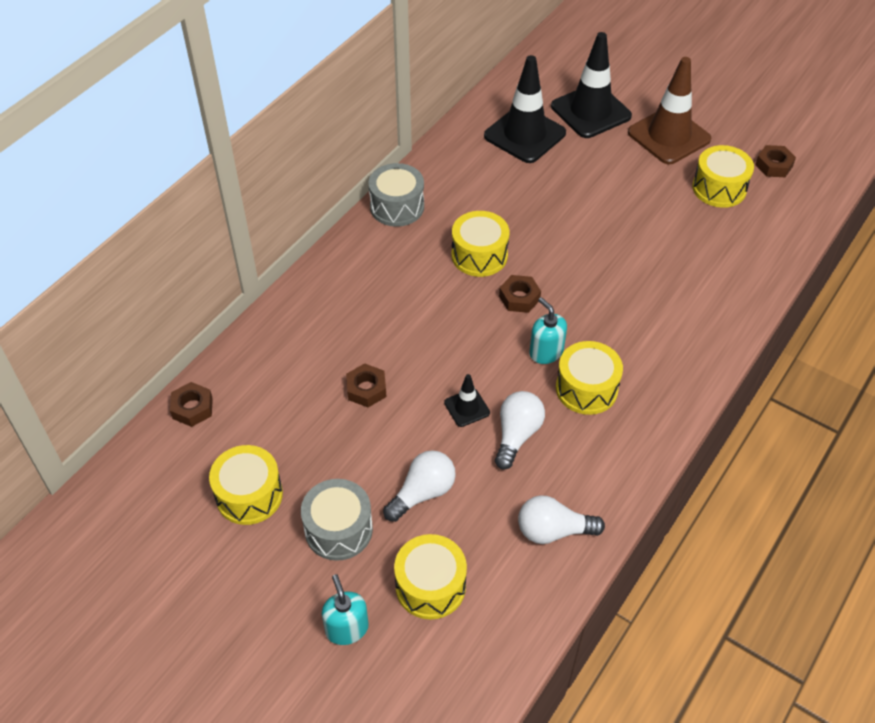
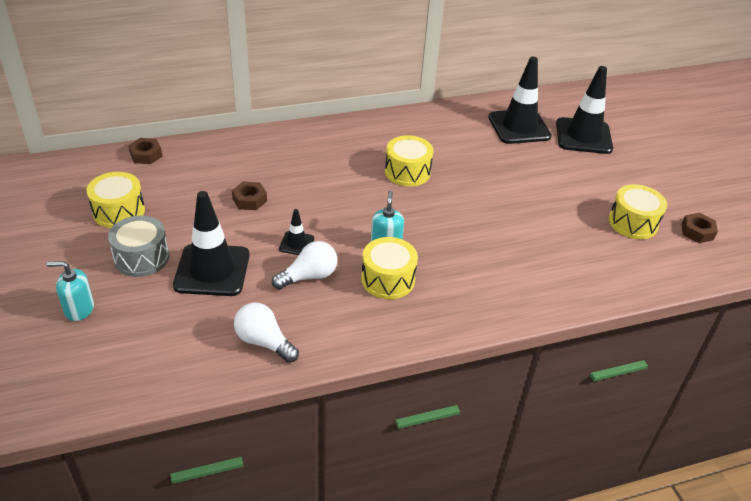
camera: 35 degrees right, 10 degrees down
(346, 628) = (79, 309): turquoise soap dispenser -> turquoise soap dispenser turned 105 degrees counterclockwise
(397, 207) = (386, 123): grey drum -> none
(422, 493) = (212, 270): white light bulb -> black traffic cone
(430, 586) = (152, 320): yellow drum -> none
(519, 298) = (405, 207): brown nut -> none
(669, 136) = (628, 175): brown traffic cone -> none

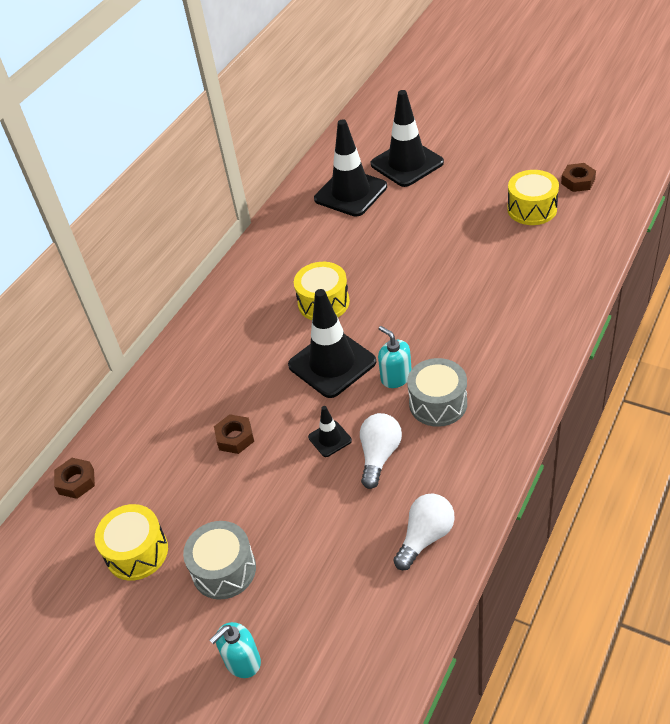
camera: 35 degrees left, 5 degrees up
(212, 270) = (298, 523): black traffic cone -> black traffic cone (332, 363)
(264, 342) = (425, 537): white light bulb -> white light bulb turned 135 degrees clockwise
(388, 279) = (438, 403): yellow drum -> grey drum

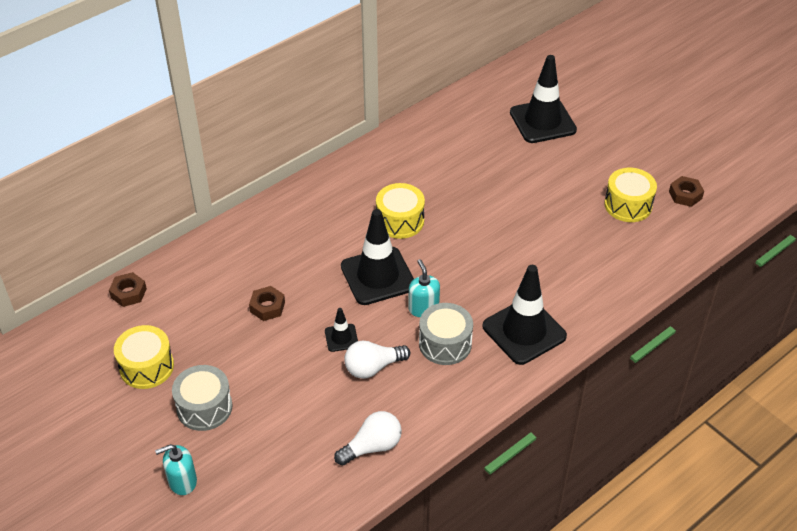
camera: 15 degrees right, 0 degrees up
(350, 193) = (478, 131): black traffic cone -> black traffic cone (524, 331)
(379, 456) = (373, 367): white light bulb -> white light bulb turned 150 degrees counterclockwise

